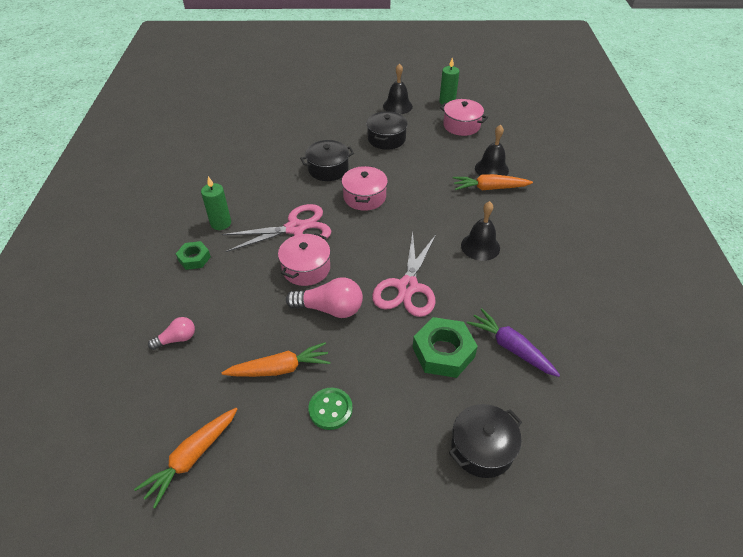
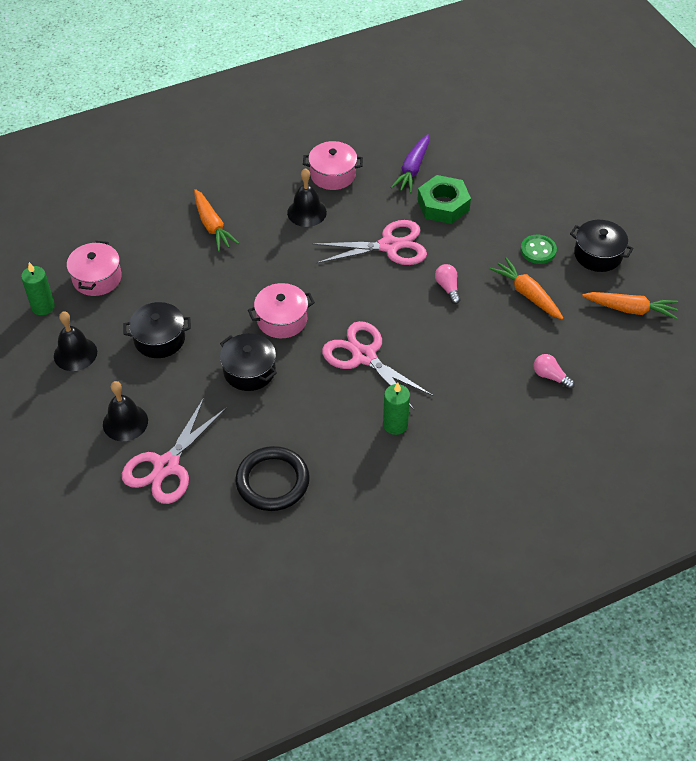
camera: 115 degrees left, 5 degrees up
(194, 258) = (457, 419): green nut -> none
(232, 155) = (272, 481): none -> black ring
(282, 120) = (166, 466): none -> pink scissors
(306, 268) = (412, 324): pink pot -> pink pot (333, 174)
(330, 309) = (448, 288): pink light bulb -> pink light bulb, size x0.59
(482, 448) = (508, 166): black pot -> black pot (598, 254)
(491, 169) = (176, 232): black bell -> black bell (125, 422)

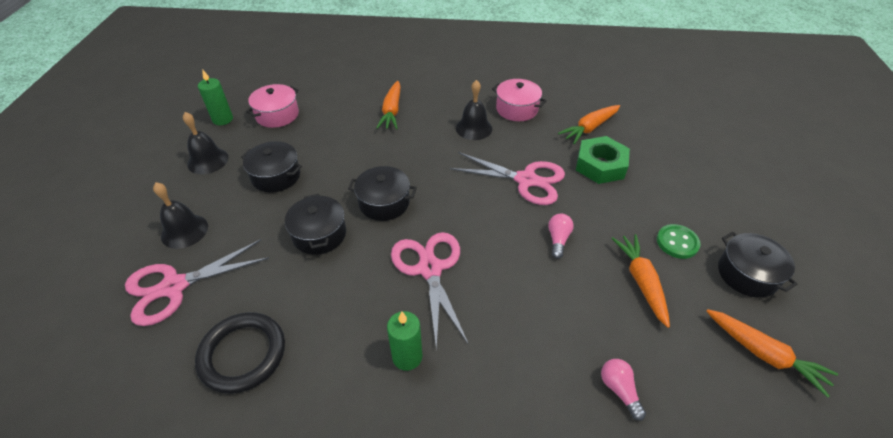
camera: 30 degrees right, 5 degrees down
(282, 319) = (384, 203): pink pot -> black pot
(412, 169) = (589, 128): purple carrot -> orange carrot

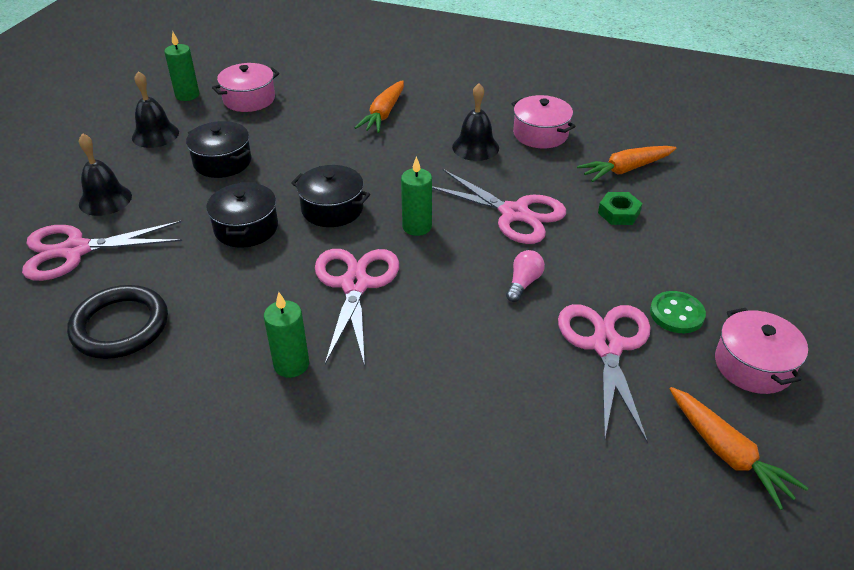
camera: 15 degrees right, 5 degrees down
(457, 206) = (417, 227): none -> green candle
(600, 165) = (618, 213): green nut -> green nut, size x0.59
(619, 390) = (521, 449): pink light bulb -> none
(641, 281) = (606, 346): orange carrot -> pink scissors
(747, 274) = (753, 365): black pot -> pink pot

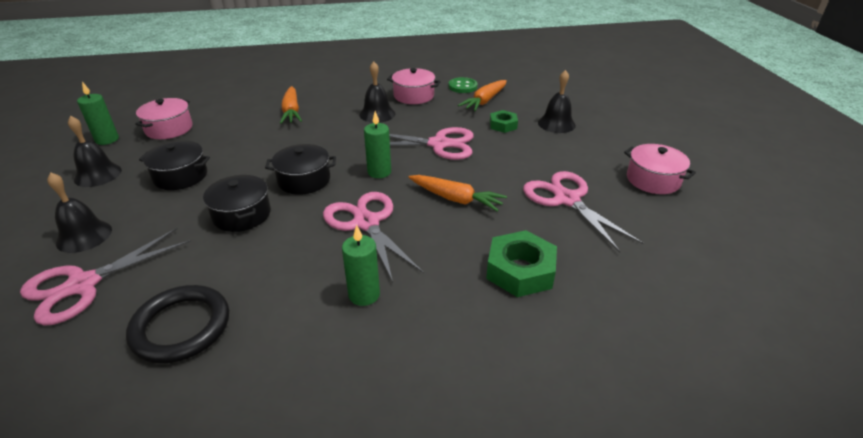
camera: 30 degrees left, 5 degrees down
(469, 410) = (520, 270): none -> green nut
(523, 283) = (482, 182): pink light bulb -> none
(676, 314) = (588, 168): green button -> green button (462, 86)
(694, 235) = (556, 124): none -> black bell
(727, 453) = (687, 231): orange carrot -> orange carrot (456, 199)

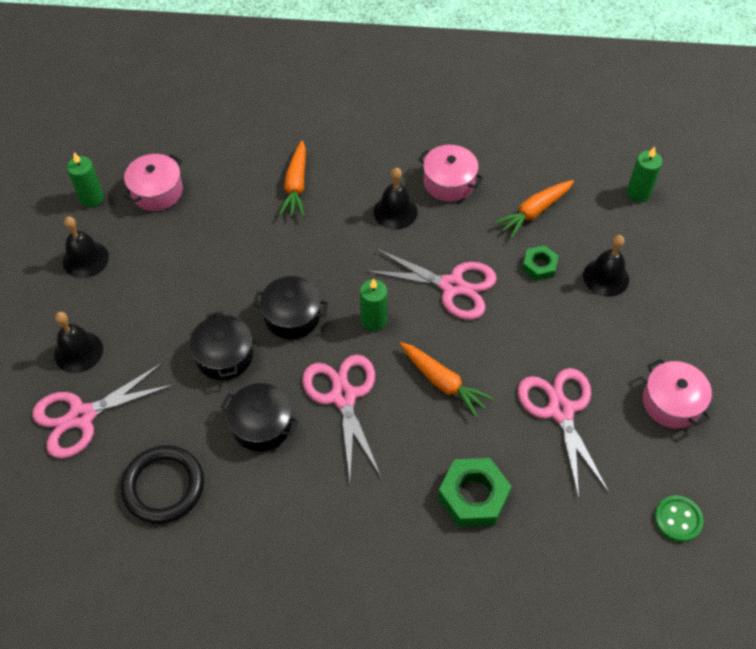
camera: 15 degrees right, 20 degrees up
(180, 176) = (167, 281): black pot -> black pot (261, 425)
(364, 294) = (322, 489): green candle -> green candle (638, 193)
(462, 86) = (517, 174): green button -> green button (677, 519)

